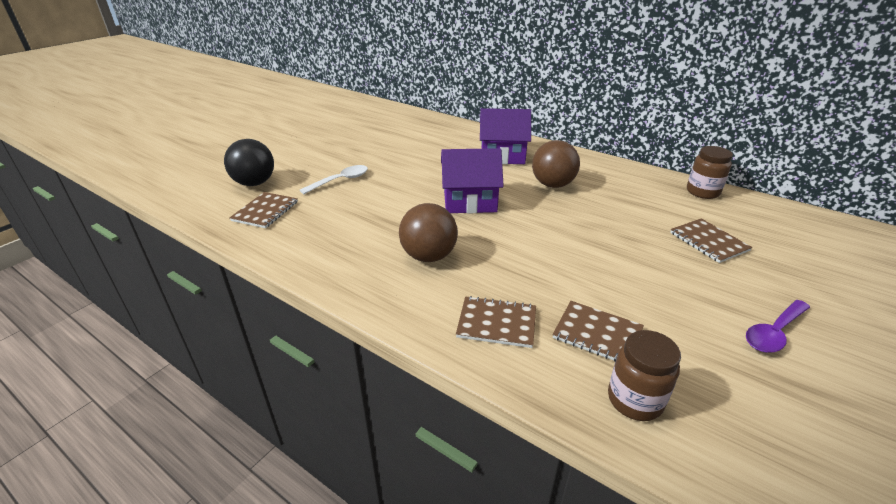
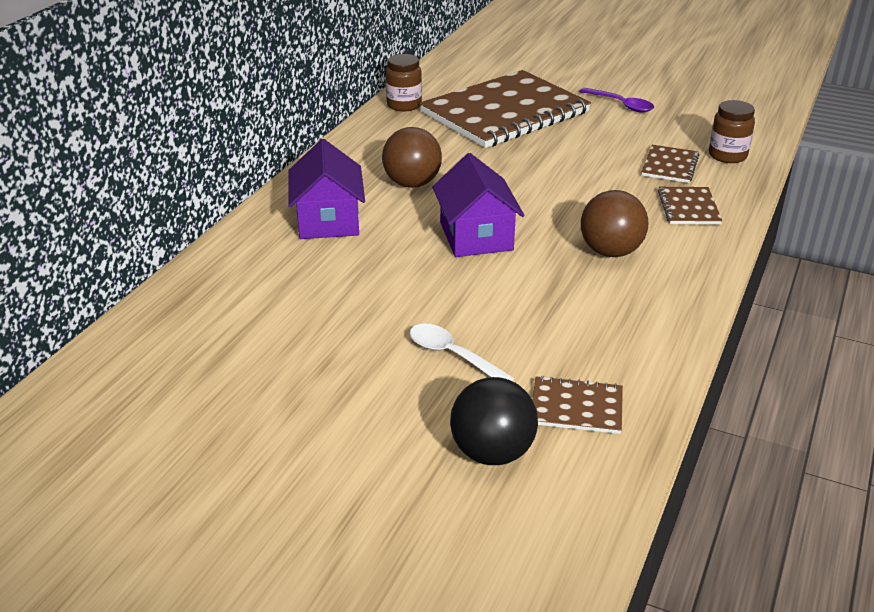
camera: 100 degrees left, 0 degrees up
(708, 241) = (505, 112): brown notebook -> brown notebook, size x2.41

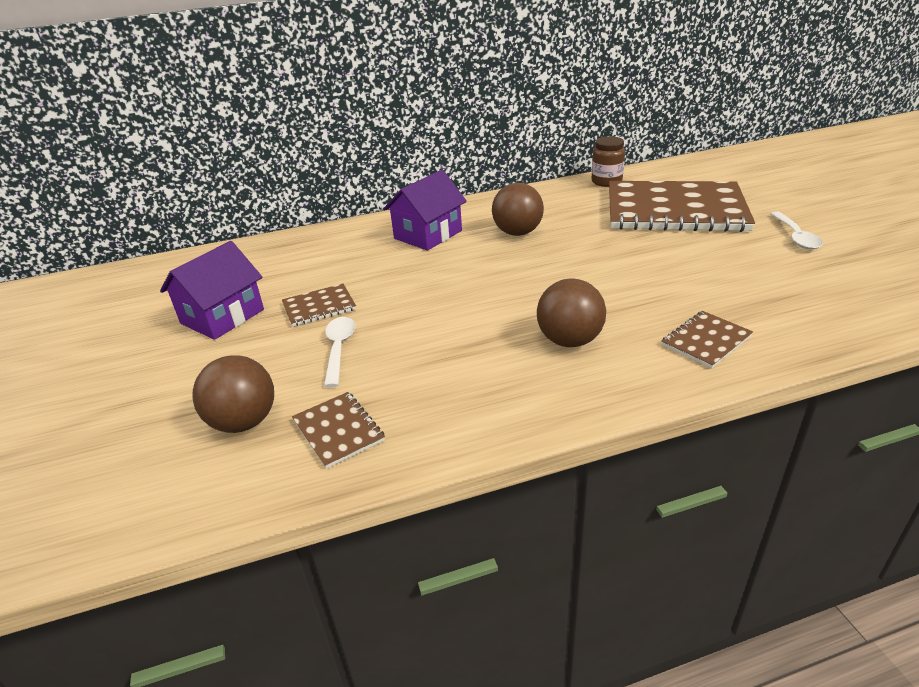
camera: 50 degrees right, 0 degrees up
(476, 236) = (494, 283): purple house -> purple house (222, 316)
(492, 452) = (244, 422): black ball -> brown ball
(621, 105) = (795, 236): purple spoon -> white spoon
(670, 166) = (752, 300): brown notebook -> brown notebook (319, 307)
(727, 155) = (835, 316): brown jar -> none

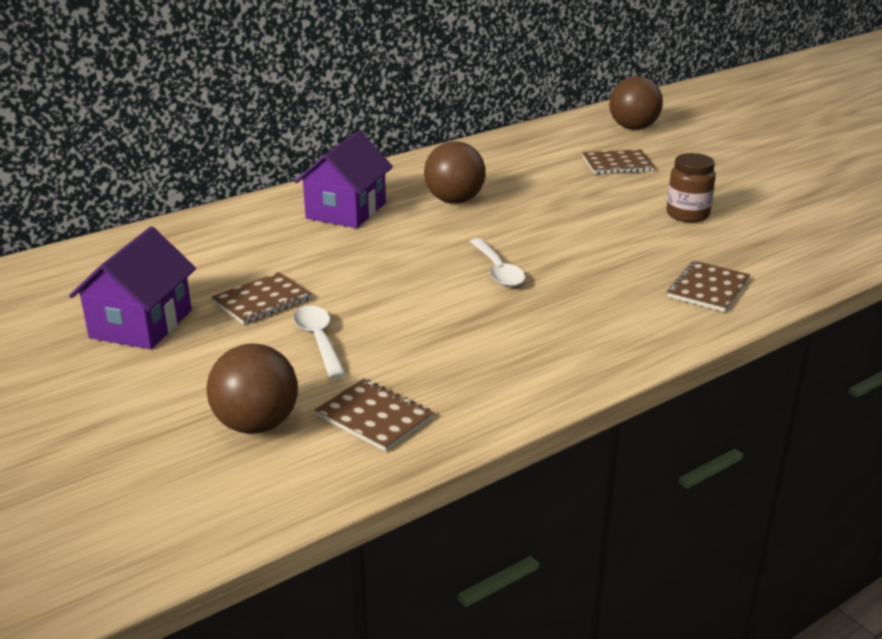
camera: 20 degrees left, 5 degrees down
(569, 341) = (573, 303): brown ball -> brown ball (633, 128)
(606, 182) = (526, 138): brown jar -> brown jar (687, 214)
(675, 210) = (617, 164): brown notebook -> brown notebook, size x0.42
(795, 236) = (751, 183): white spoon -> white spoon (498, 270)

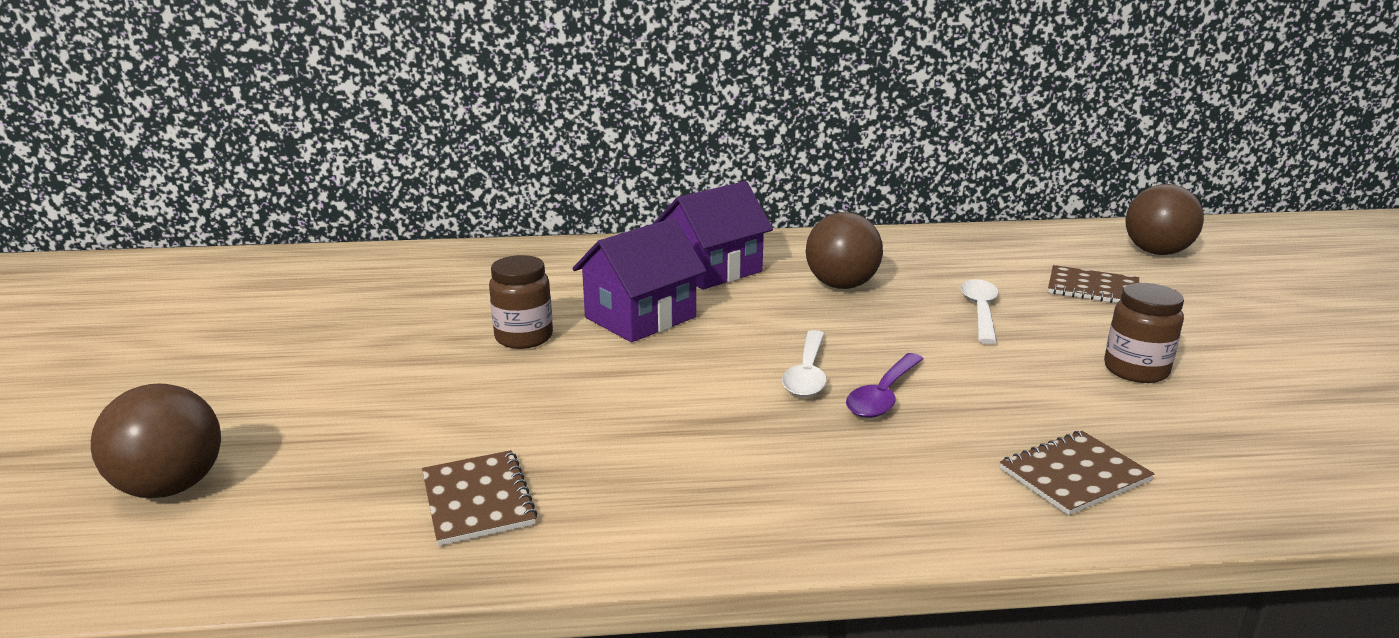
camera: 30 degrees right, 5 degrees down
(141, 324) = (393, 329): purple house -> purple house (640, 317)
(256, 425) = (359, 465): brown ball -> brown ball (171, 487)
(262, 300) = (524, 337): brown notebook -> brown jar
(319, 341) = (526, 395): white spoon -> white spoon (980, 311)
(560, 272) = (883, 395): none -> purple spoon

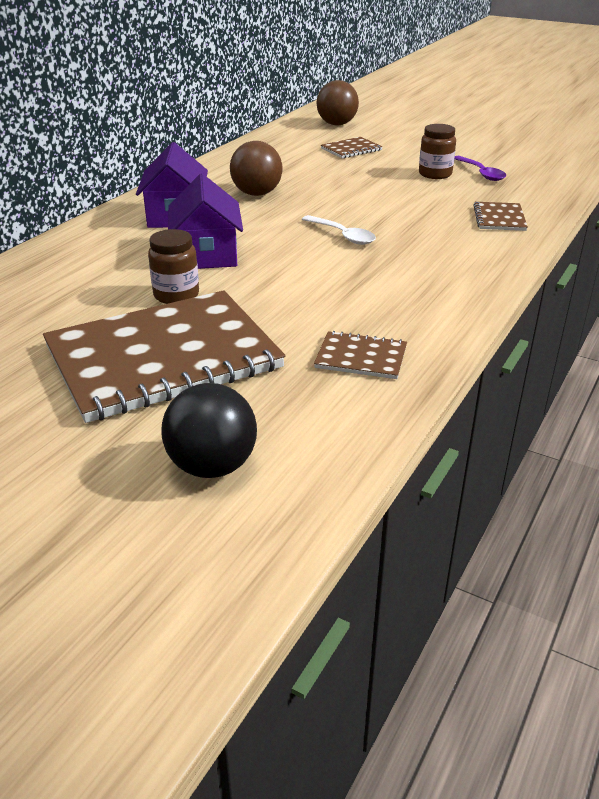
camera: 55 degrees left, 10 degrees up
(171, 487) = (212, 466): brown ball -> black ball
(380, 380) = (163, 358): none -> brown notebook
(883, 395) = (388, 227): purple spoon -> purple spoon (481, 173)
(980, 311) = (337, 178): white spoon -> none

